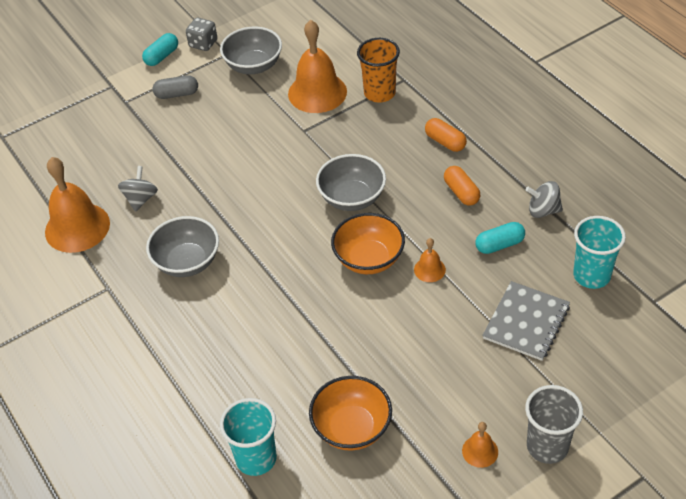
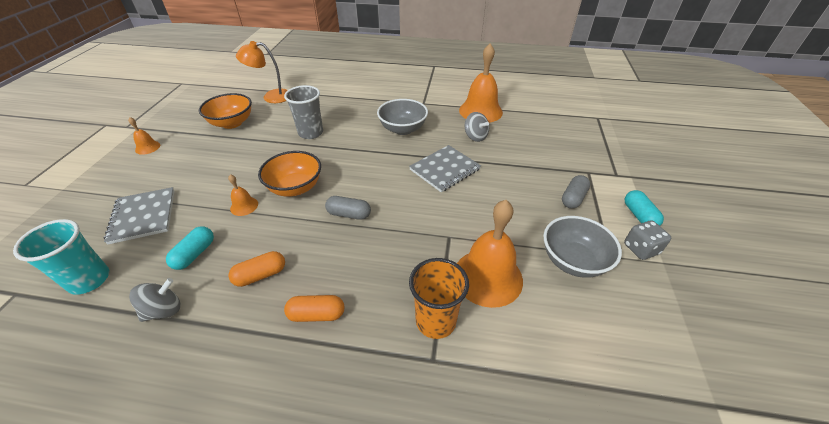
camera: 130 degrees right, 5 degrees down
(223, 184) = (445, 169): none -> grey notebook
(256, 458) = (271, 97): turquoise cup -> orange lamp
(352, 198) = (349, 214): grey bowl -> grey capsule
(461, 192) = (260, 275): orange capsule -> orange capsule turned 45 degrees counterclockwise
(547, 446) = (101, 167): grey cup -> grey cup (311, 133)

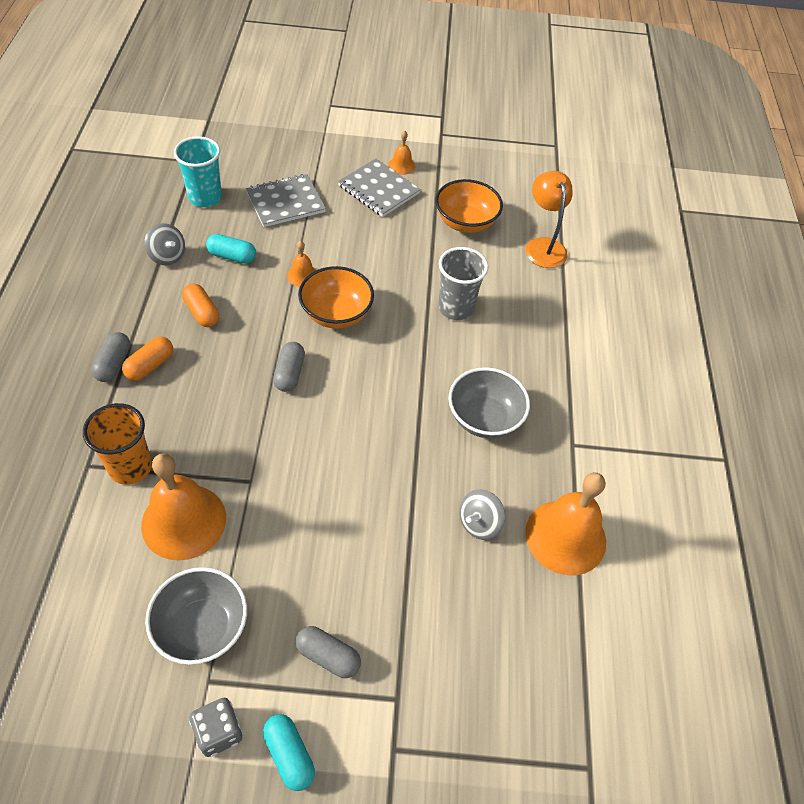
camera: 80 degrees right, 10 degrees up
(306, 350) = (113, 364): none -> grey capsule
(316, 314) = (150, 365): orange capsule -> orange capsule turned 45 degrees clockwise
(445, 169) = (386, 477): grey notebook -> grey notebook (378, 189)
(639, 216) = (289, 755): turquoise capsule -> turquoise capsule turned 75 degrees clockwise

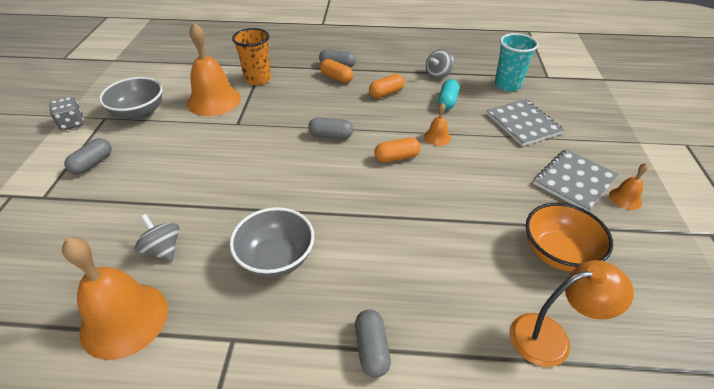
camera: 95 degrees right, 10 degrees down
(289, 755) = (40, 150): turquoise capsule -> none
(336, 314) = (397, 157): orange bowl -> orange capsule
(455, 308) = (420, 240): grey cup -> none
(567, 349) = (372, 349): none -> grey capsule

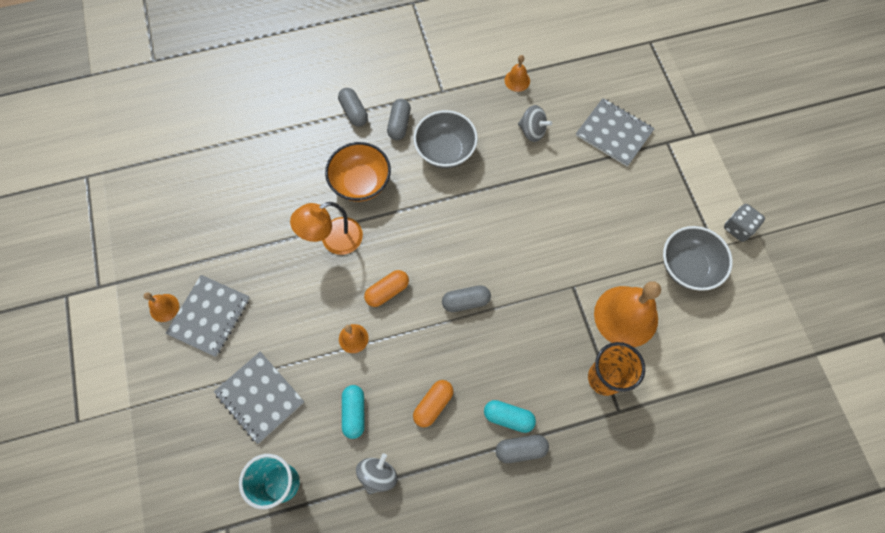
camera: 160 degrees right, 25 degrees up
(82, 220) = (614, 133): none -> grey notebook
(92, 163) = (664, 187): grey capsule -> grey capsule (399, 124)
(124, 319) = (517, 80): orange bell -> orange bell, size x0.46
(336, 78) = (508, 417): orange capsule -> turquoise capsule
(551, 337) = (240, 154): orange lamp -> orange lamp (333, 240)
(558, 253) = (231, 224): orange bowl -> orange bowl (361, 183)

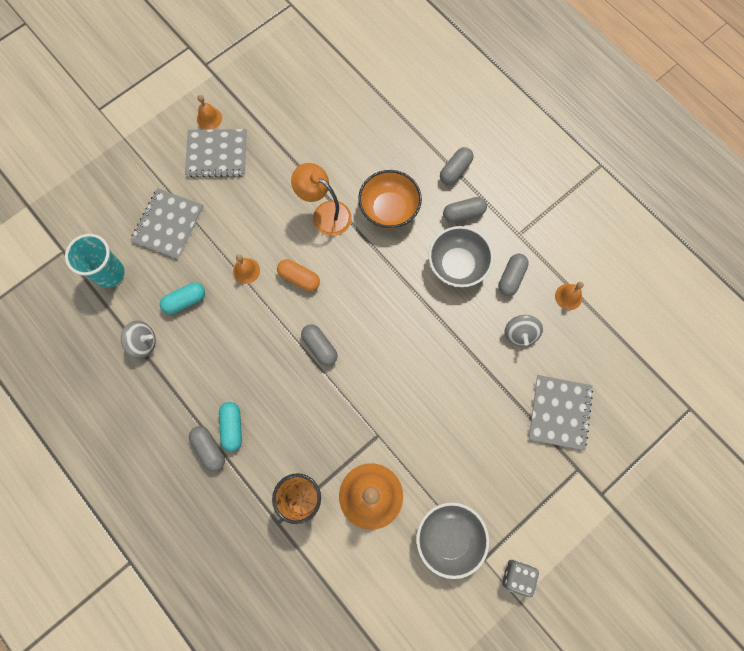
camera: 65 degrees right, 5 degrees up
(433, 404) = (217, 360): orange capsule -> none
(478, 114) = (511, 277): none -> grey capsule

